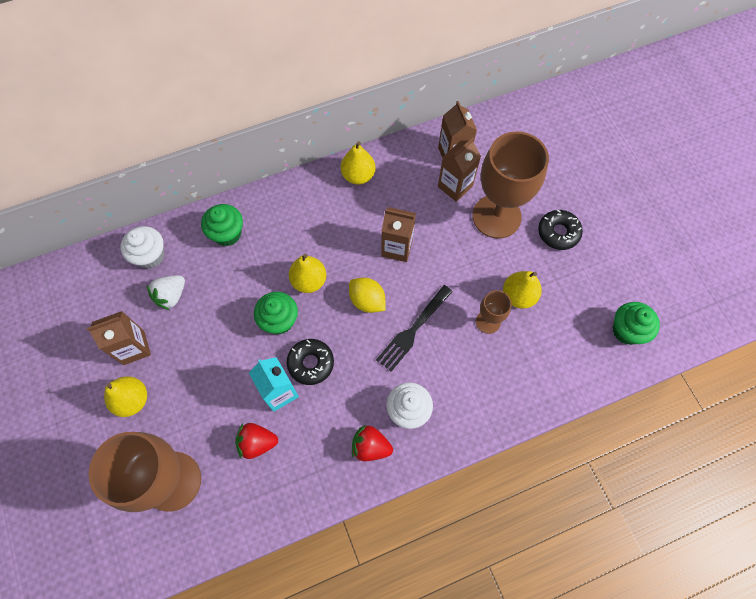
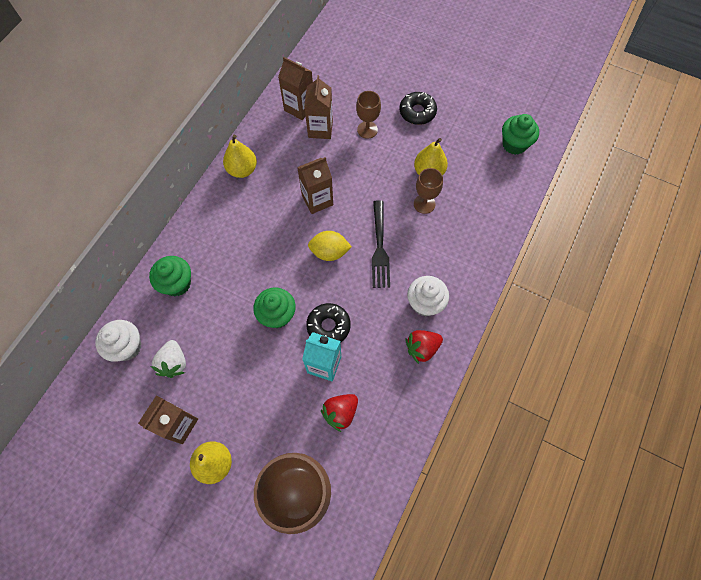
camera: 40 degrees left, 0 degrees up
(309, 281) = (274, 270): yellow pear -> none
(496, 216) = (367, 130): brown goblet -> brown goblet, size x0.47

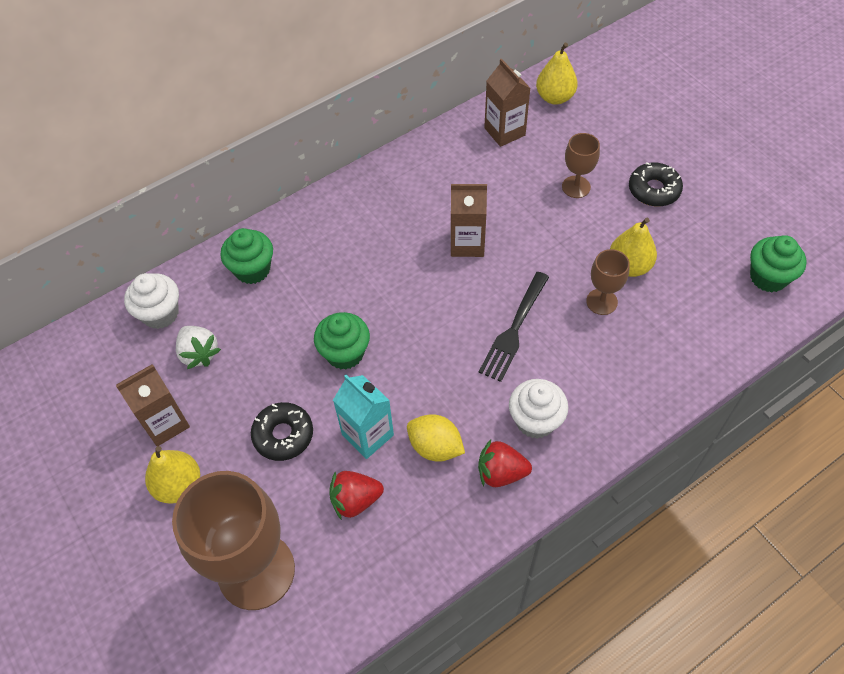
camera: 30 degrees right, 10 degrees down
(174, 363) = (199, 353): white strawberry -> white strawberry turned 60 degrees counterclockwise
(242, 170) = (397, 175): yellow pear -> yellow pear (555, 97)
(320, 129) = (517, 165): brown carton -> none
(328, 326) = (398, 393): black donut -> black donut (283, 435)
(329, 252) = (448, 309): yellow lemon -> yellow lemon (435, 447)

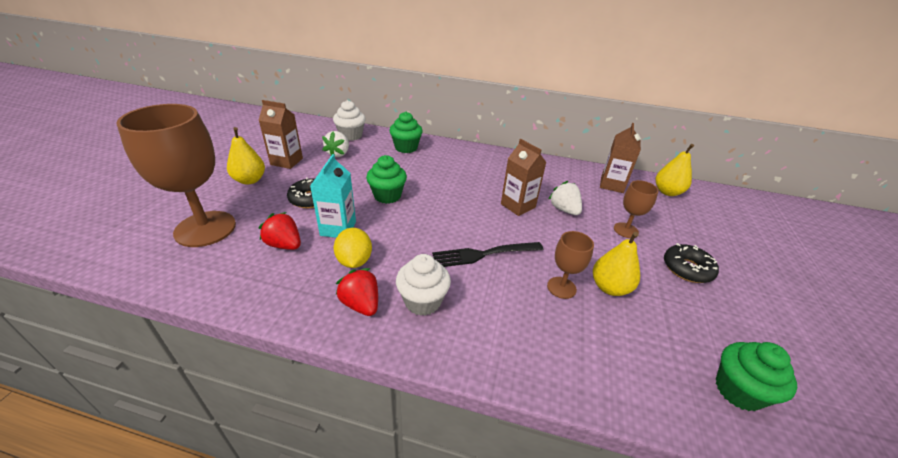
camera: 45 degrees right, 20 degrees down
(507, 209) = (564, 210): none -> white strawberry

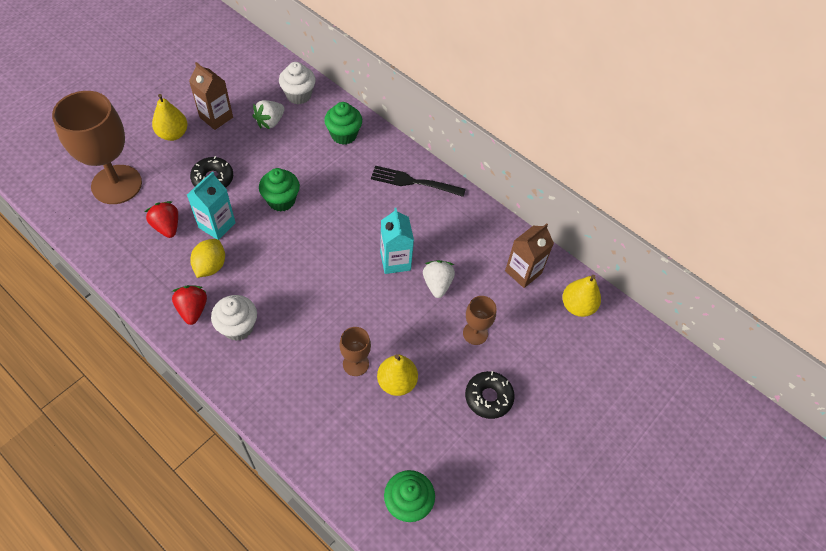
camera: 25 degrees right, 20 degrees up
(484, 254) = (319, 303): black fork -> black fork (414, 182)
(518, 206) = (395, 261): brown carton -> turquoise carton

